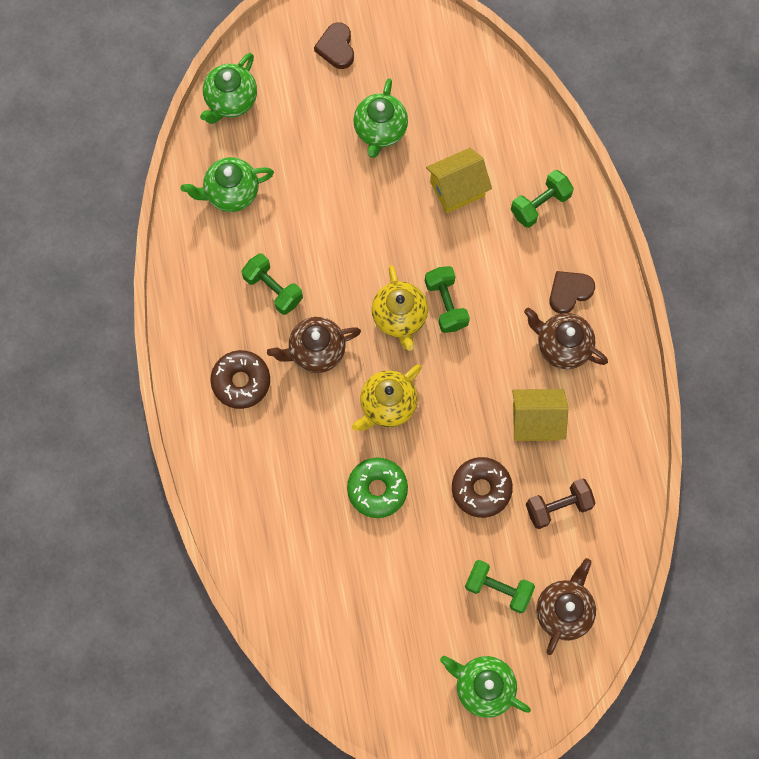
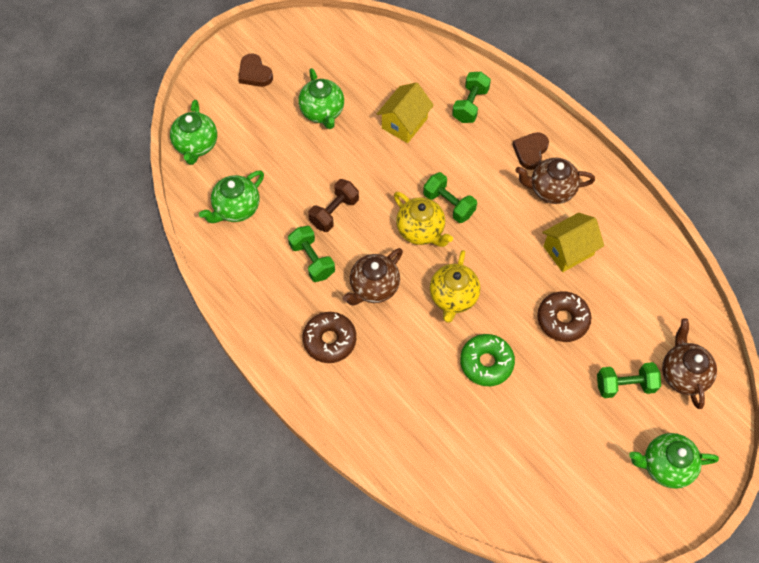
camera: 30 degrees left, 10 degrees down
(273, 289) = (312, 260): green dumbbell -> green dumbbell turned 45 degrees clockwise
(558, 506) = (626, 301): brown dumbbell -> brown dumbbell (334, 212)

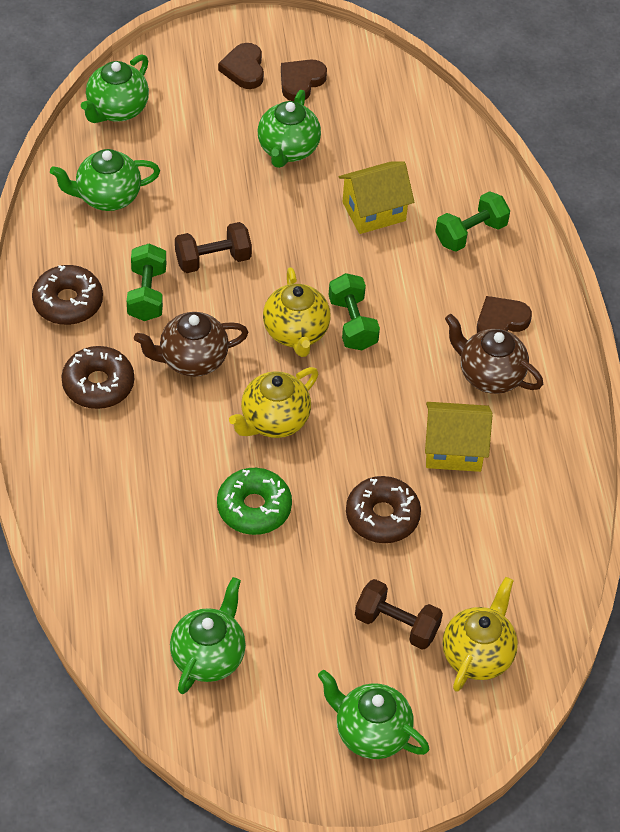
camera: 30 degrees right, 10 degrees down
(267, 295) = (68, 302): none -> brown donut
(296, 62) = (301, 82): none -> brown heart
(537, 480) = (208, 656): none -> green teapot
(625, 385) = (396, 625): green dumbbell -> brown dumbbell
(683, 374) = (478, 655): brown teapot -> yellow teapot

